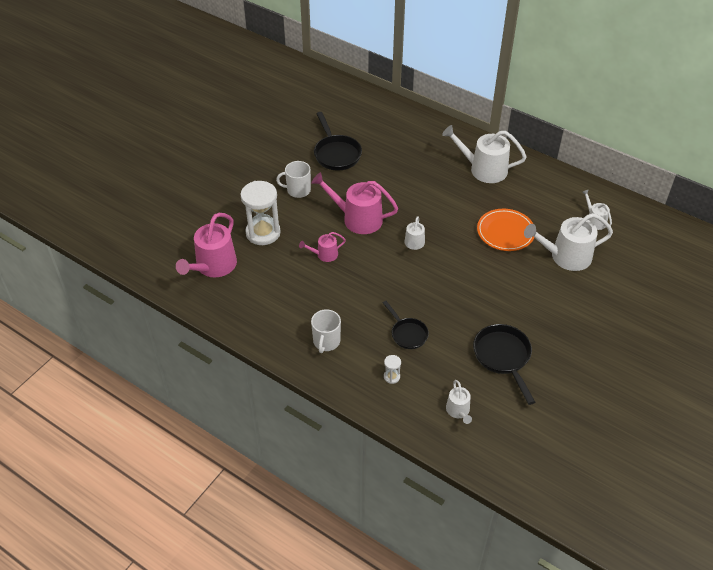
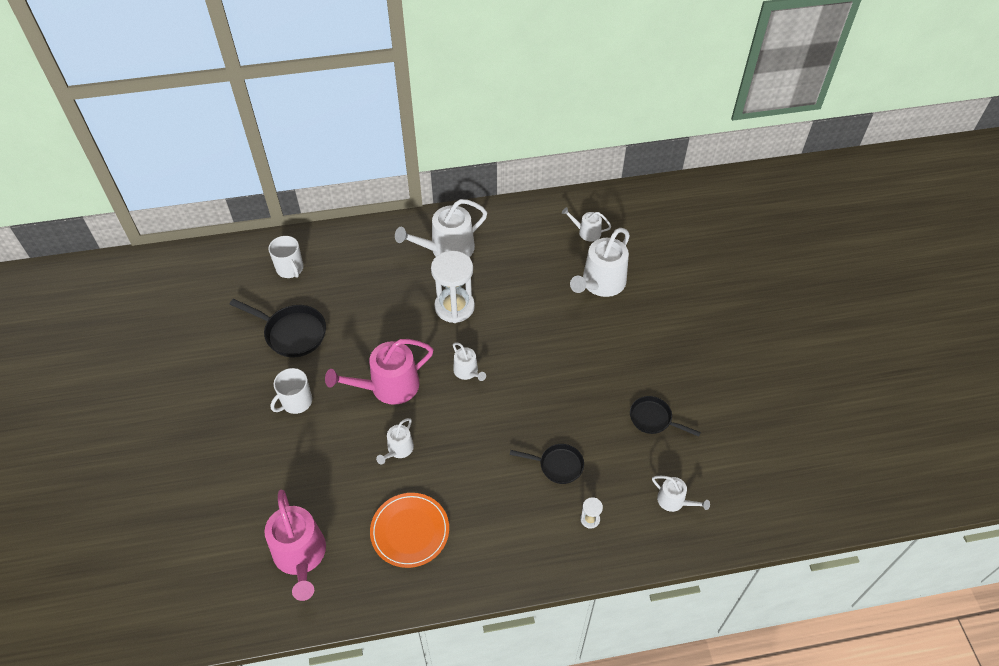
camera: 45 degrees left, 5 degrees up
(263, 233) = (312, 476): white hourglass -> white hourglass (454, 307)
(324, 255) = (398, 449): pink watering can -> white watering can
(326, 342) = (498, 537): white mug -> white mug (290, 269)
(503, 357) = (653, 419): black pan -> black pan, size x0.65
(505, 232) = (530, 298): orange plate -> orange plate (410, 531)

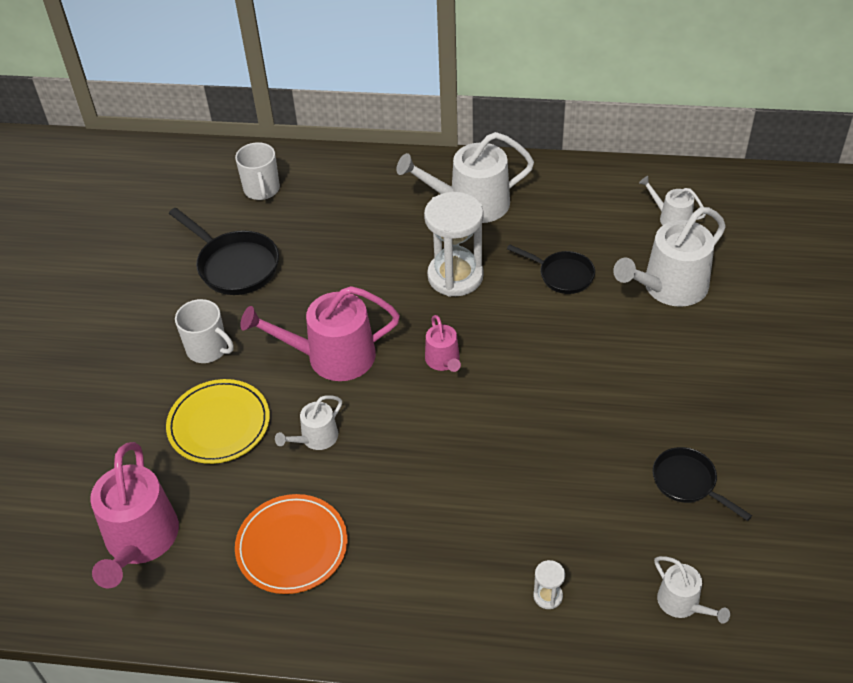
camera: 20 degrees right, 5 degrees down
(296, 402) = (208, 349): white mug -> white mug turned 120 degrees counterclockwise
(325, 456) = (219, 424): none -> yellow plate
(467, 371) = (443, 361): white watering can -> pink watering can
(557, 465) = (526, 511): black pan -> black pan (562, 275)

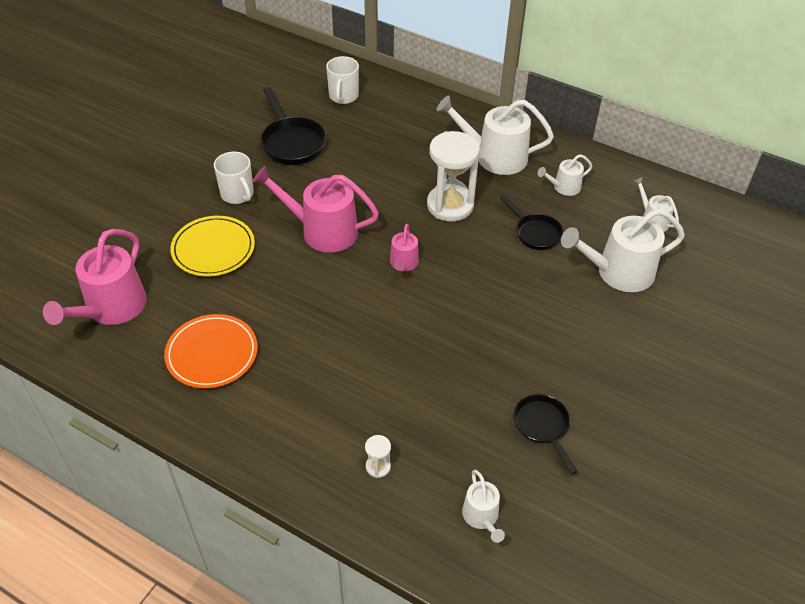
camera: 20 degrees right, 0 degrees up
(316, 438) = (275, 284): white watering can -> white watering can (564, 187)

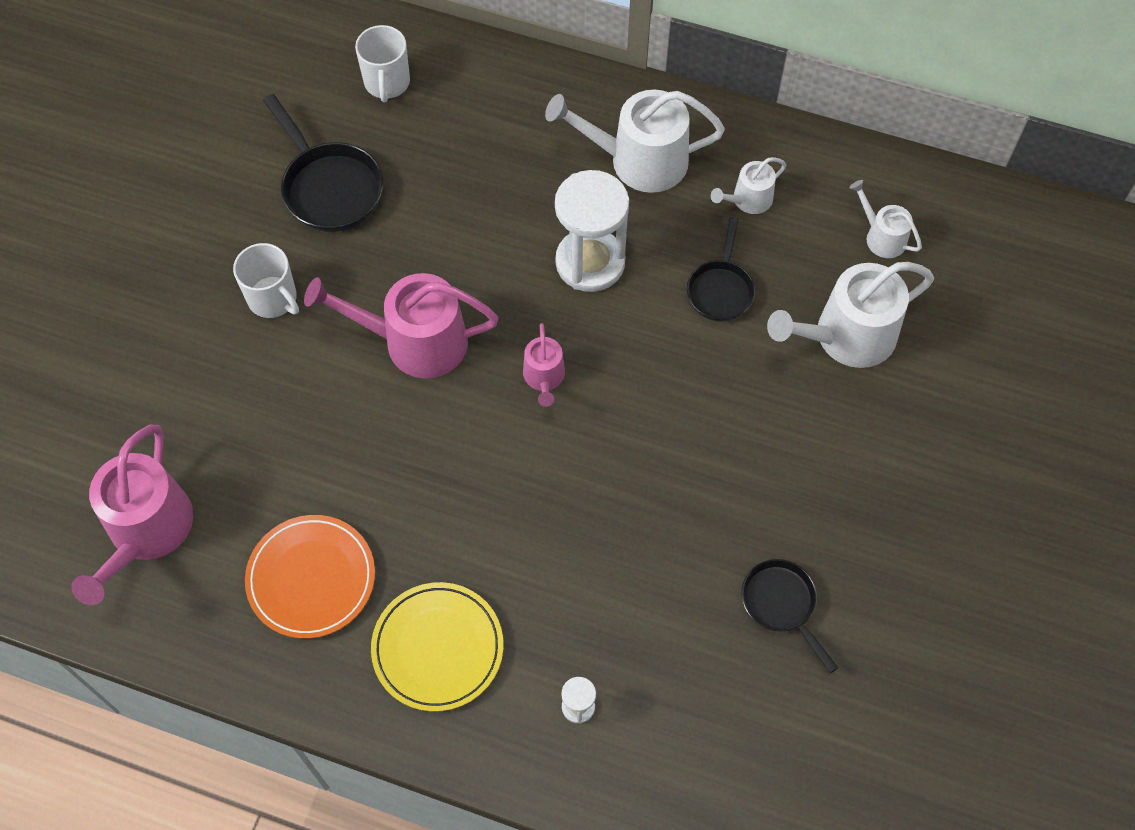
camera: 10 degrees left, 15 degrees up
(213, 249) = (264, 403): yellow plate -> yellow plate (438, 648)
(481, 517) = (725, 752): white watering can -> none
(535, 233) = (720, 289): black pan -> black pan turned 60 degrees clockwise

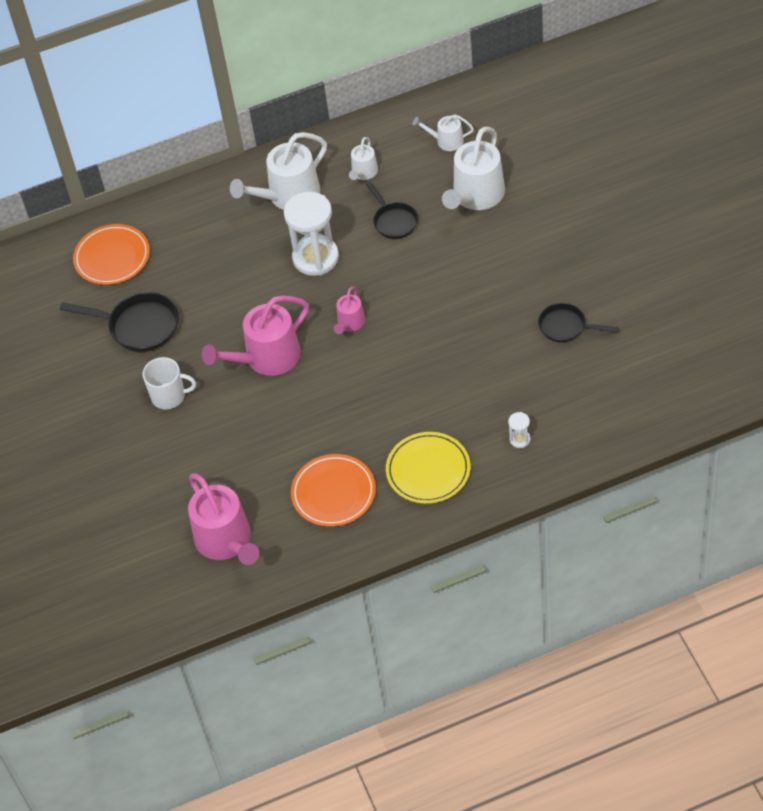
camera: 35 degrees left, 10 degrees down
(387, 83) = (112, 257): white mug -> orange plate
(544, 377) = (350, 323): pink watering can -> pink watering can turned 60 degrees clockwise

